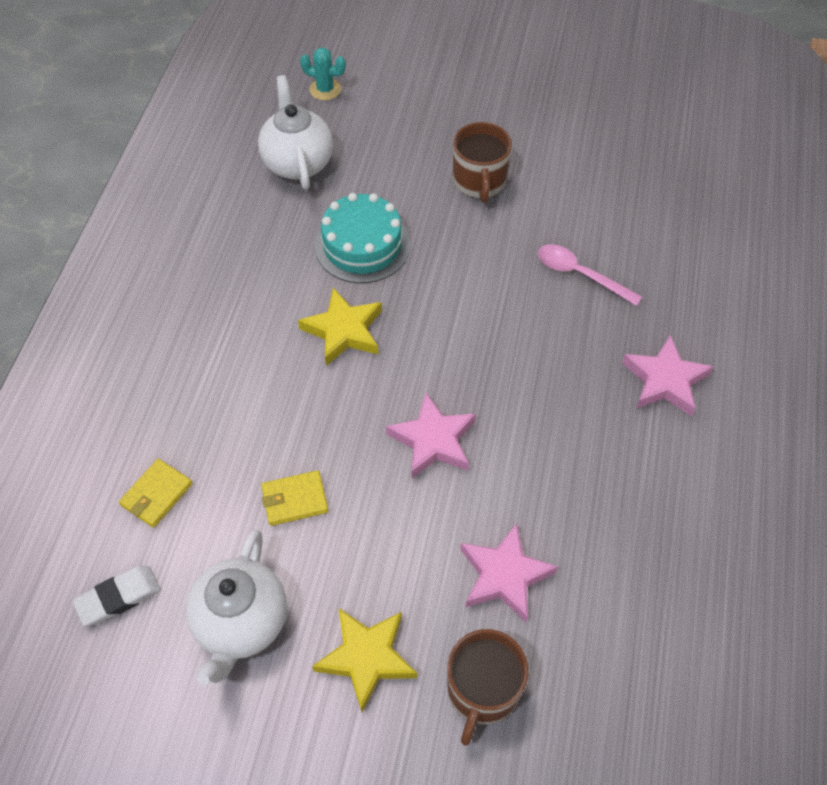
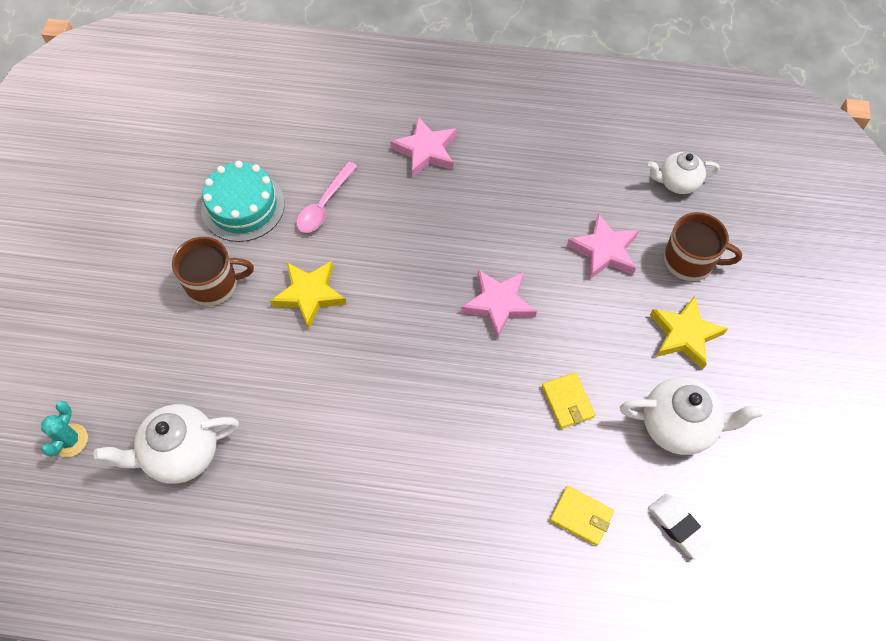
camera: 95 degrees left, 5 degrees up
(343, 331) = (395, 384): yellow star -> yellow star (310, 295)
(362, 245) = (294, 379): turquoise cake -> turquoise cake (243, 206)
(621, 701) = (677, 183): none -> white teapot

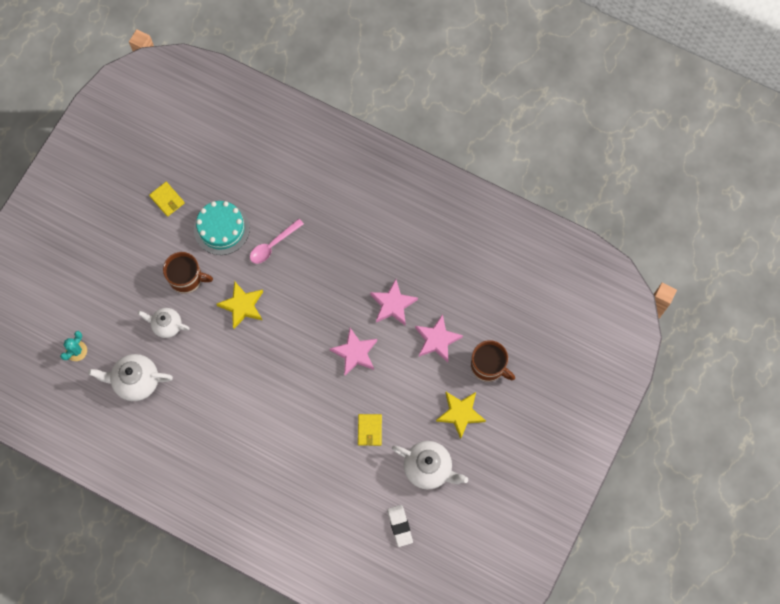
camera: 20 degrees right, 10 degrees up
(425, 151) = (353, 227): pink star -> pink star (393, 304)
(581, 516) = (347, 500): yellow wallet -> yellow wallet (167, 200)
(677, 183) = (508, 308): white teapot -> white teapot (167, 325)

